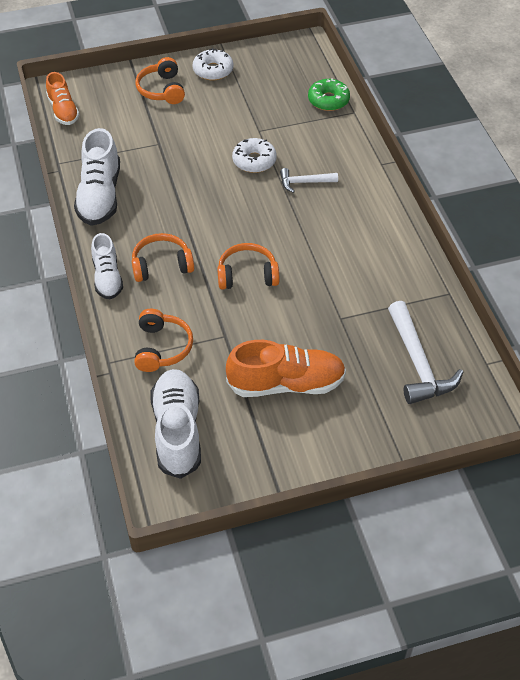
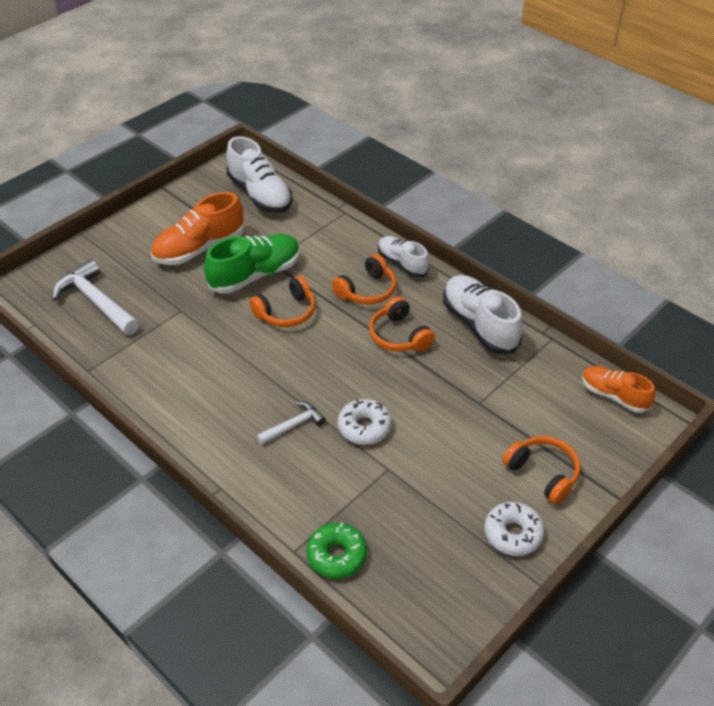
camera: 150 degrees right, 5 degrees down
(162, 348) = (313, 235): orange headphones -> orange headphones (399, 336)
(250, 326) = (255, 275): none -> green shoe

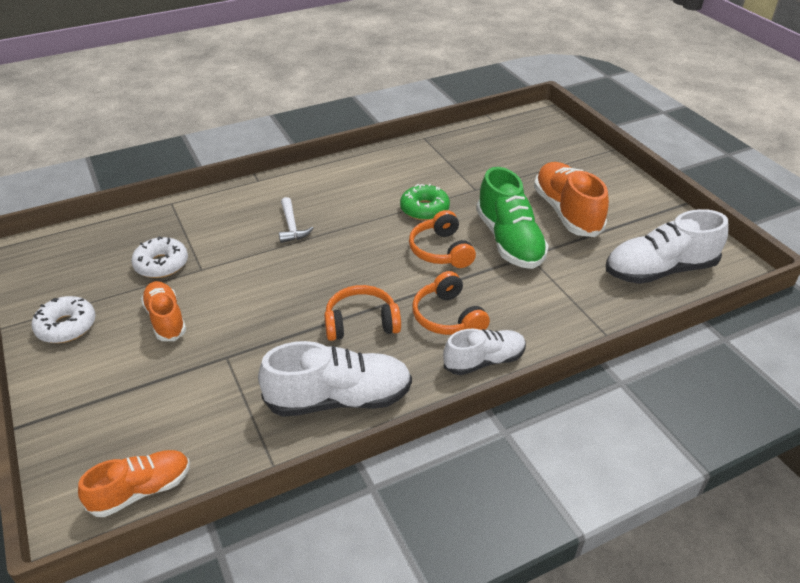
camera: 110 degrees right, 5 degrees down
(96, 301) = (508, 148): white hammer -> none
(336, 555) = (147, 222): green donut -> green donut (424, 209)
(364, 427) = (258, 266): white donut -> white donut (161, 264)
(463, 462) = (166, 319): none -> orange shoe
(543, 473) = (103, 374): orange headphones -> none

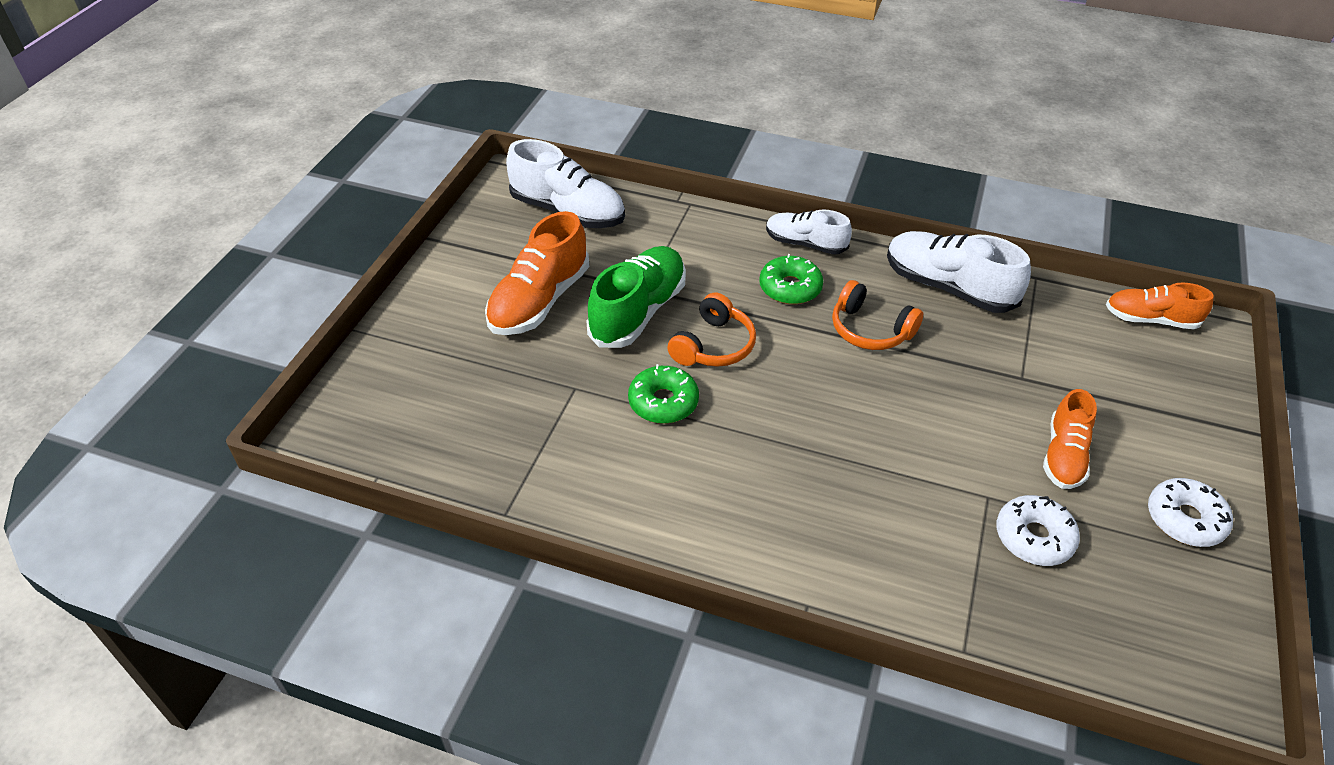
camera: 135 degrees left, 5 degrees up
(291, 226) = (834, 485): white hammer -> none
(448, 317) = (790, 288): orange headphones -> green donut

